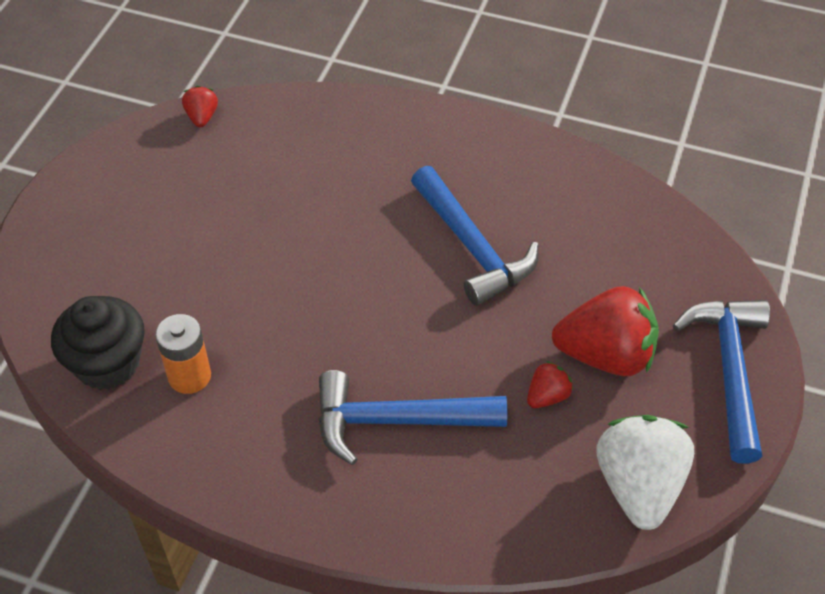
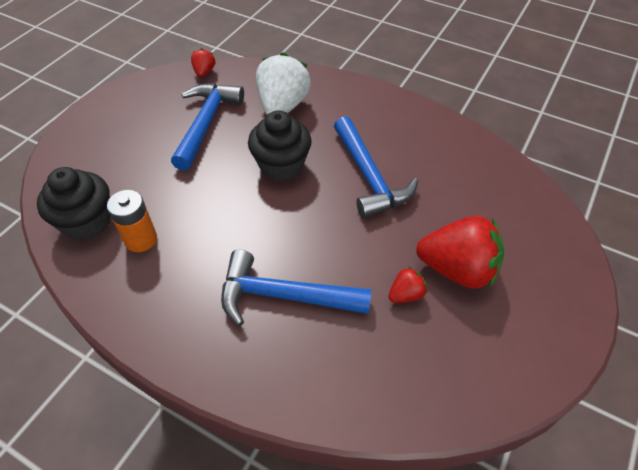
camera: 10 degrees right, 0 degrees up
(350, 247) = (281, 166): none -> black cupcake
(638, 486) = (470, 381): white strawberry -> white strawberry (282, 106)
(729, 371) = (557, 296): blue hammer -> blue hammer (206, 123)

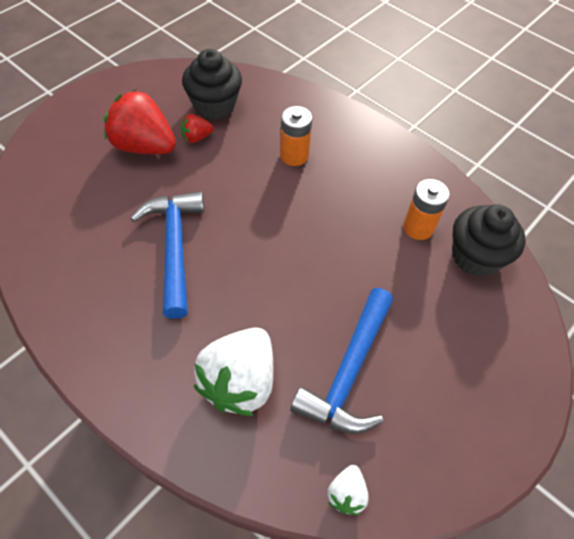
camera: 170 degrees left, 5 degrees up
(204, 72) = (346, 494): red strawberry -> white strawberry
(281, 166) = (265, 282): black cupcake -> black cupcake (214, 105)
(284, 296) = (294, 155): blue hammer -> orange battery

